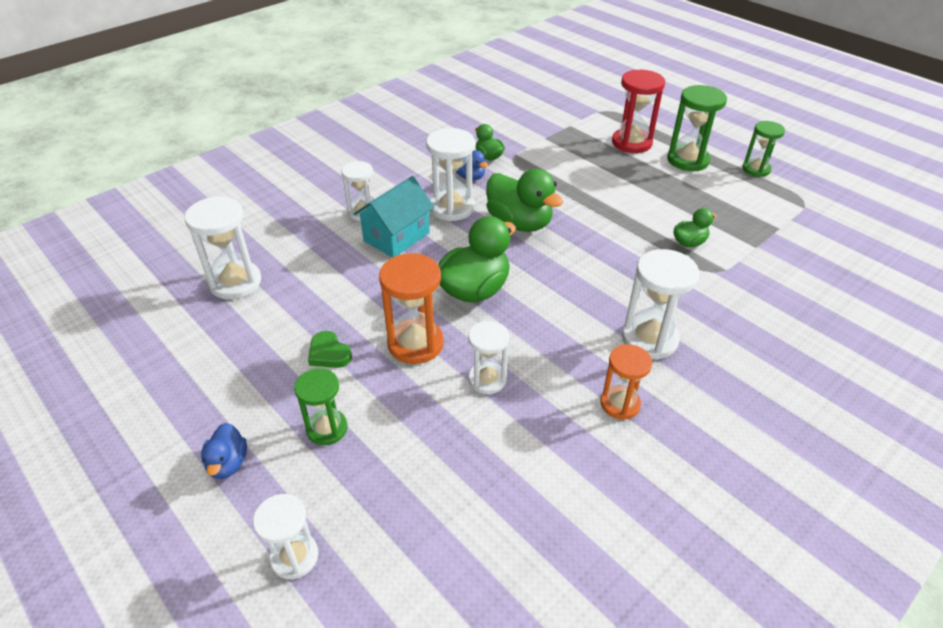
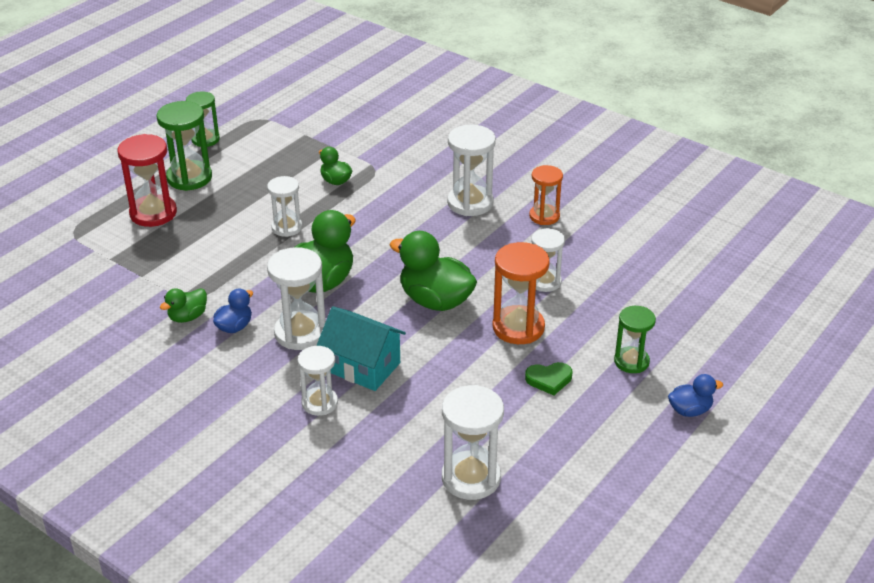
camera: 100 degrees left, 5 degrees down
(294, 557) = (744, 352): white hourglass -> white hourglass (287, 227)
(329, 353) = (549, 380): green heart -> green heart turned 45 degrees clockwise

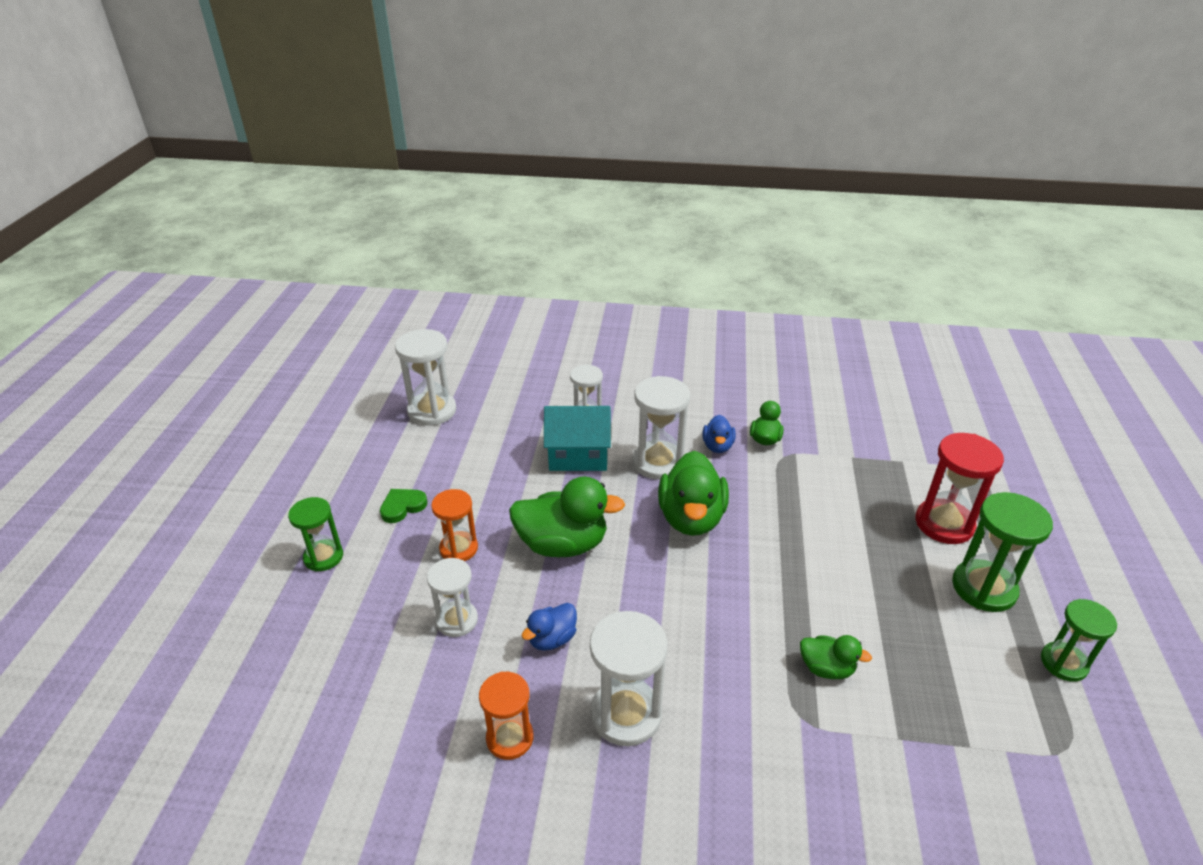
camera: 150 degrees right, 0 degrees up
(287, 227) = (797, 567): white hourglass -> none
(518, 327) = (459, 548): orange hourglass -> orange hourglass, size x0.65
(690, 410) = (253, 528): blue duck -> blue duck (552, 639)

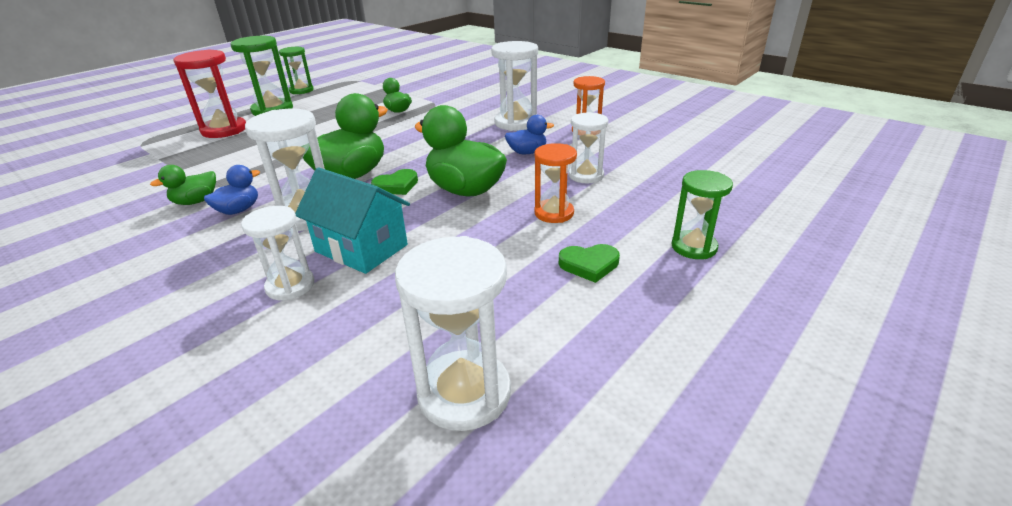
camera: 145 degrees left, 5 degrees down
(632, 523) = (396, 186): none -> green heart

